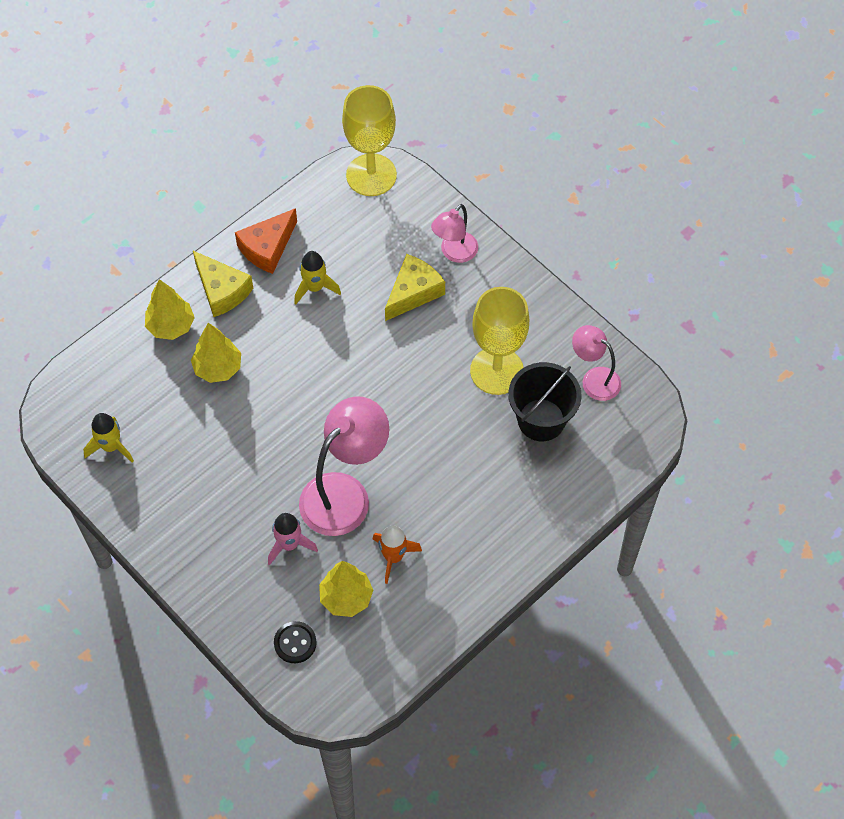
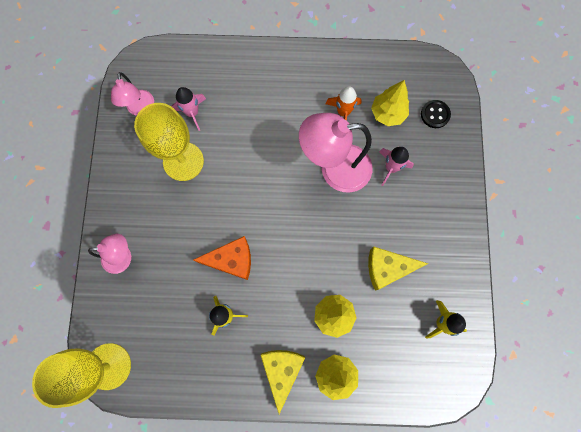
camera: 135 degrees left, 15 degrees up
(267, 248) = (225, 375): orange cheese -> orange cheese (231, 260)
(413, 292) = (174, 254): yellow cheese -> yellow cheese (387, 268)
(541, 420) = (192, 113): black bucket -> pink rocket

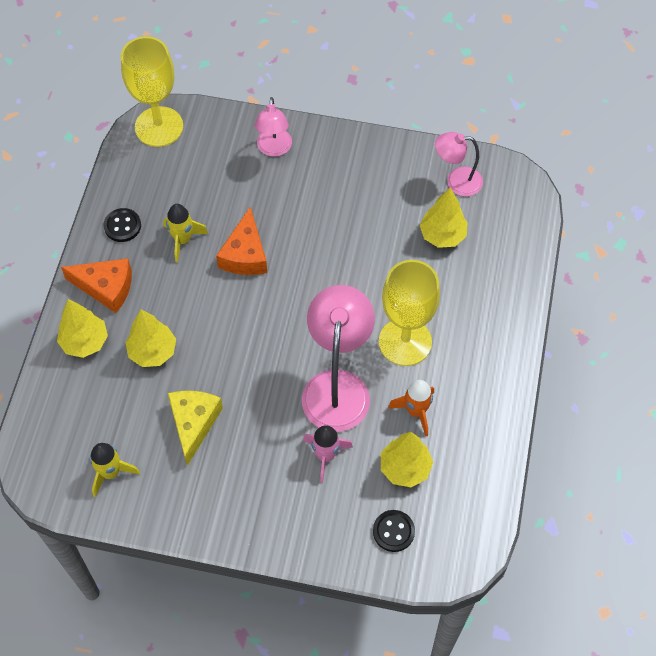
camera: 100 degrees right, 15 degrees down
(183, 161) = (379, 219): yellow goblet -> yellow goblet (405, 341)
(192, 113) = (442, 235): pink rocket -> yellow tree
(219, 372) = (122, 226): none -> black button
(282, 371) = (106, 288): yellow cheese -> orange cheese

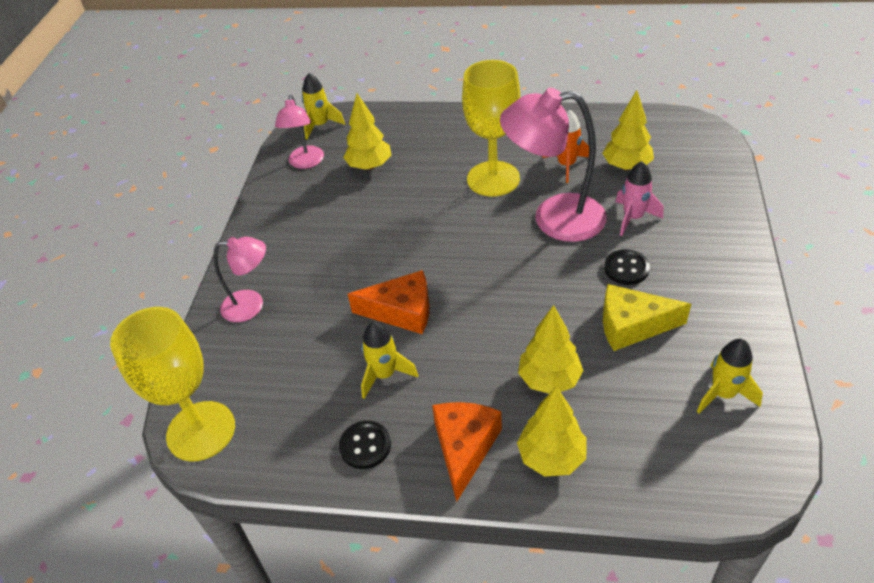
camera: 90 degrees left, 15 degrees down
(393, 531) = (691, 167): black button -> black button (626, 268)
(517, 193) = (320, 125): none -> yellow rocket

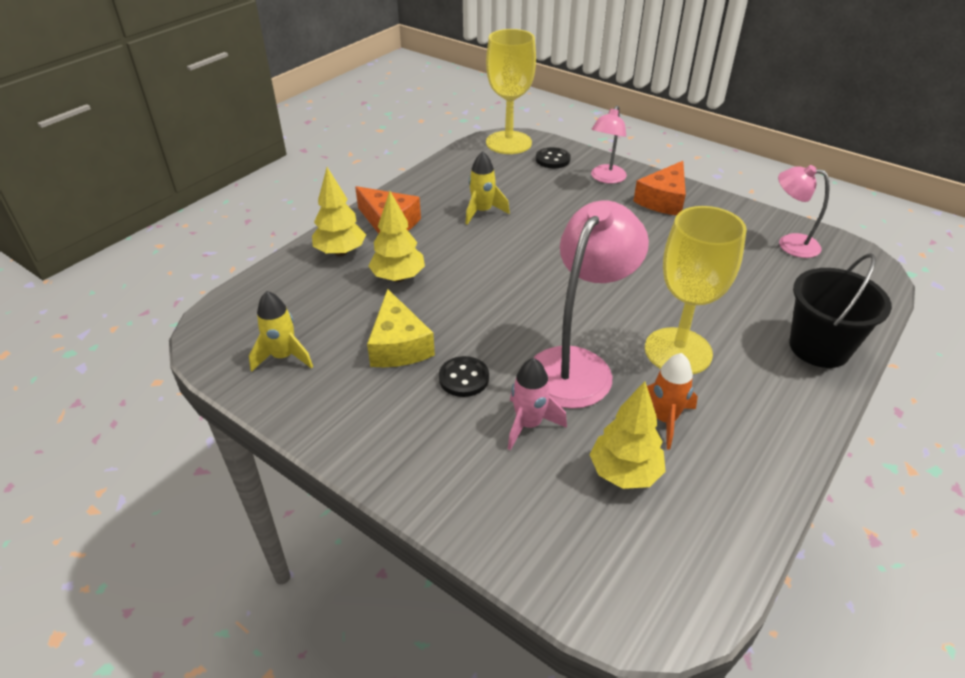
camera: 115 degrees right, 5 degrees down
(320, 125) = (861, 269): yellow rocket -> none
(365, 446) = (434, 189): black button -> black button (552, 159)
(370, 166) = (758, 278): yellow tree -> none
(402, 311) = (536, 236): orange cheese -> orange cheese (663, 200)
(433, 125) = (819, 347): none -> black bucket
(632, 325) = (398, 345): yellow cheese -> yellow cheese turned 135 degrees clockwise

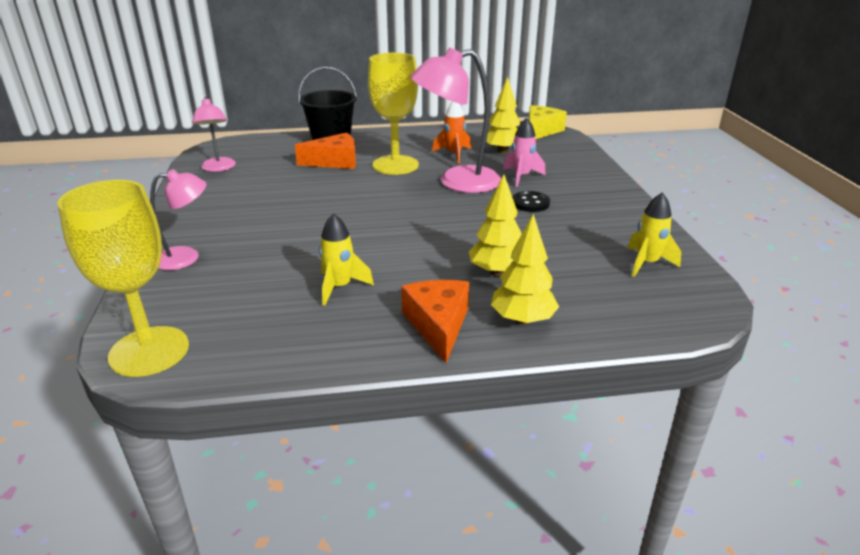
camera: 135 degrees left, 10 degrees down
(398, 345) = (551, 233): yellow cheese -> yellow cheese (540, 131)
(552, 159) = (170, 301): black button -> none
(663, 200) = (201, 221): orange cheese -> orange cheese (335, 161)

